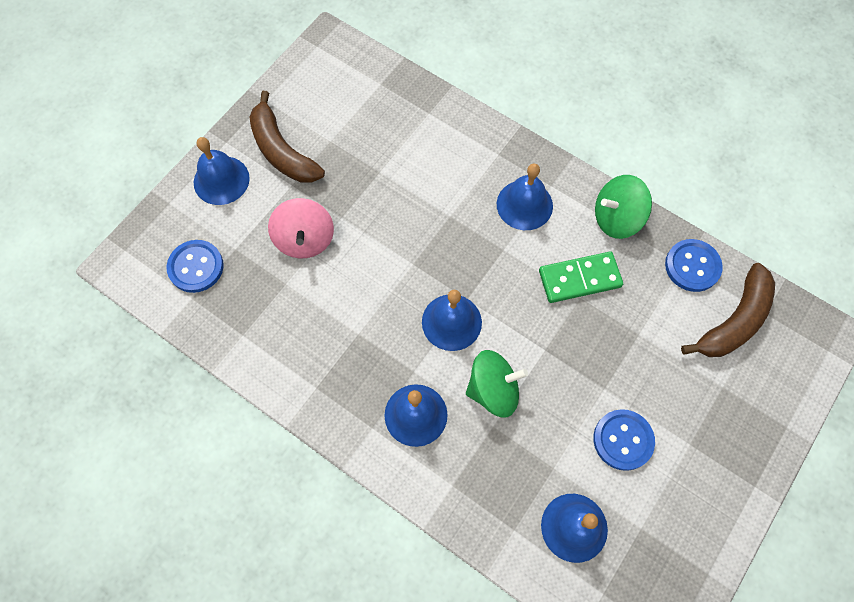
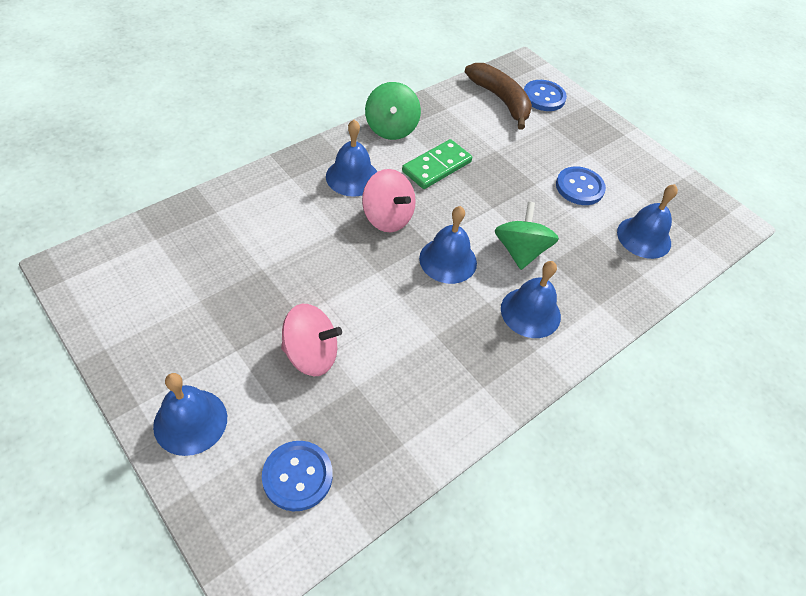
camera: 80 degrees left, 15 degrees down
(282, 151) = (186, 348): brown banana -> none
(484, 252) = (387, 217): none -> pink spinning top
(579, 278) = (436, 166): green domino -> green domino turned 45 degrees clockwise
(692, 266) = (449, 104): blue button -> blue button (543, 97)

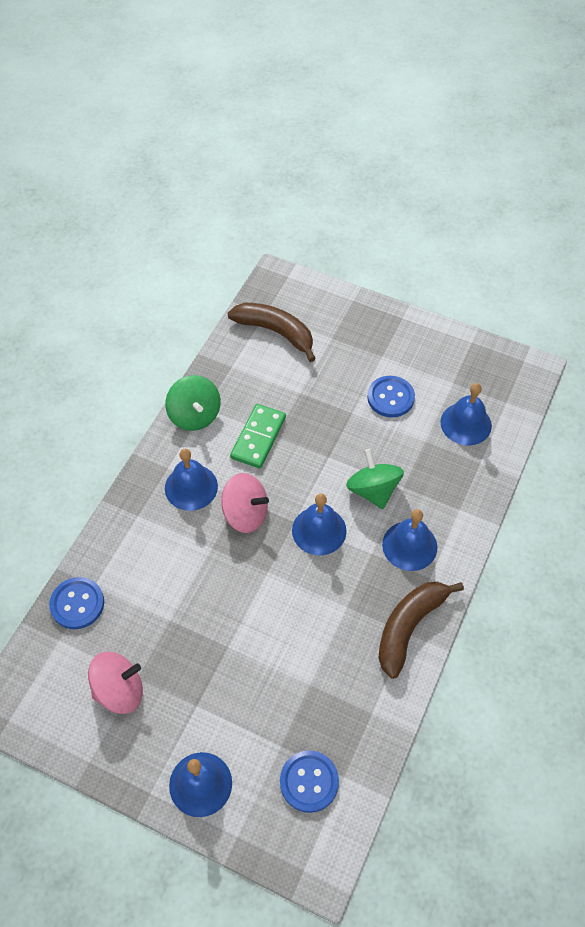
camera: 20 degrees left, 5 degrees up
(311, 354) = (258, 677): pink spinning top -> pink spinning top (119, 690)
(489, 383) = (409, 627): none -> brown banana
(543, 97) = (312, 309): blue button -> blue button (77, 604)

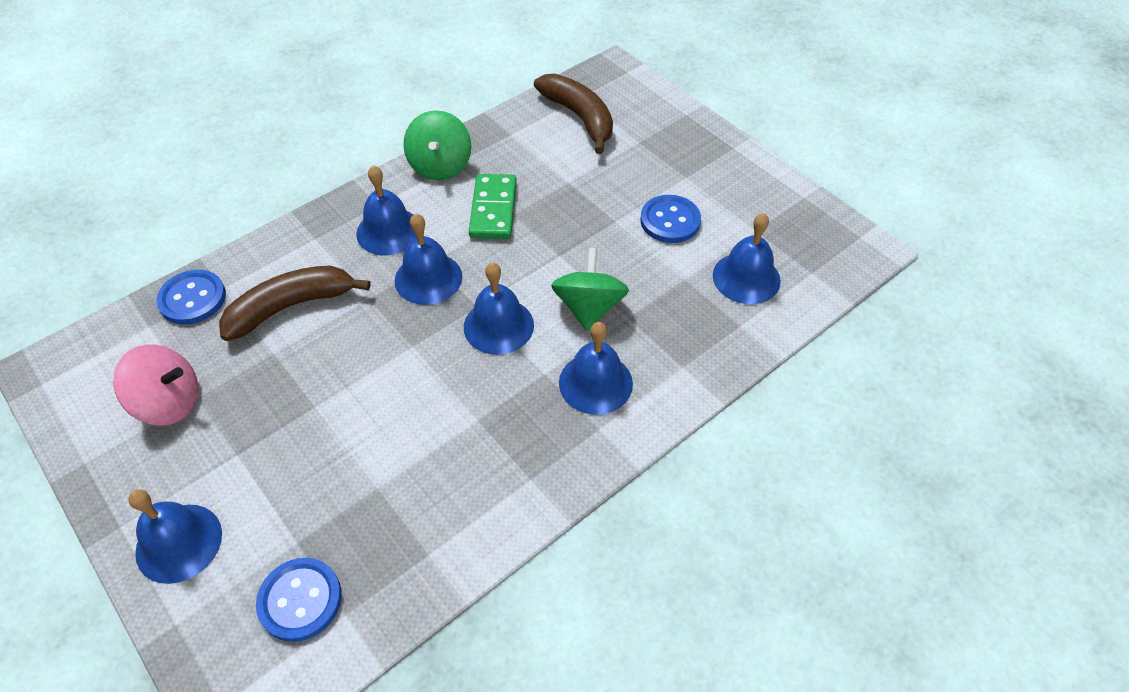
camera: 25 degrees right, 5 degrees down
(245, 514) = (428, 278): pink spinning top -> blue bell
(258, 437) = (493, 209): green domino -> green domino turned 45 degrees counterclockwise
(409, 627) = (537, 473): brown banana -> brown banana (291, 306)

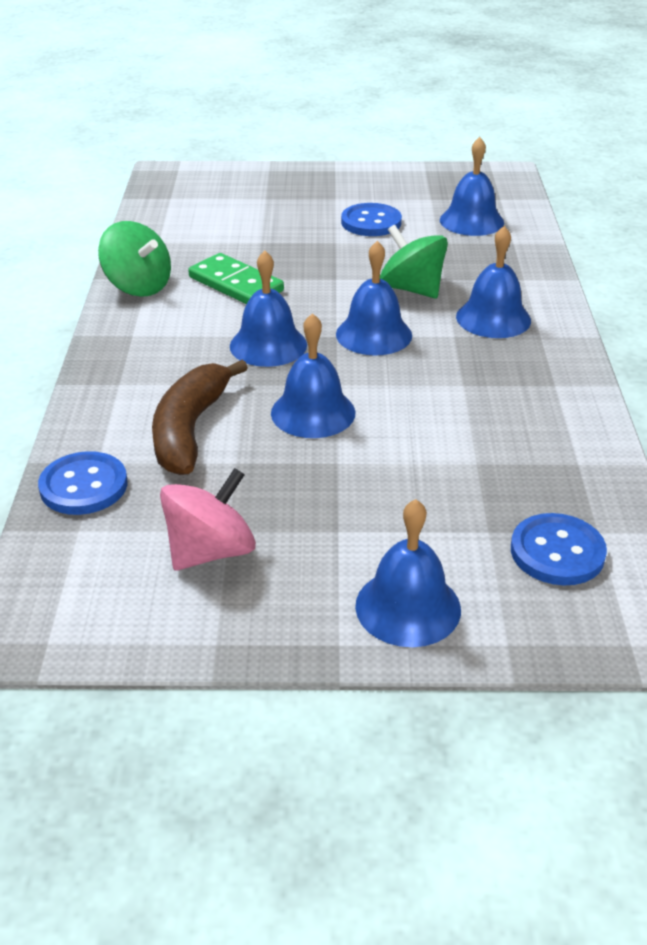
camera: 50 degrees left, 15 degrees down
(388, 231) = (177, 342): blue bell -> blue bell (313, 412)
(579, 117) = (194, 207): brown banana -> none

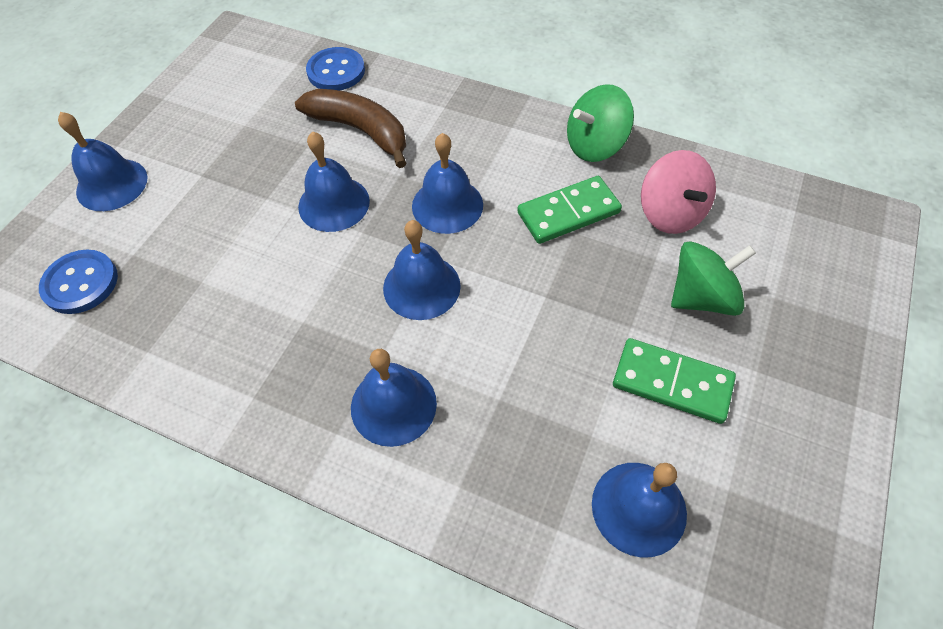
camera: 115 degrees right, 20 degrees up
(210, 551) = (232, 112): pink spinning top -> pink spinning top (670, 213)
(371, 222) = (672, 383): blue button -> green domino
(411, 289) = (490, 355): green spinning top -> green spinning top (701, 297)

